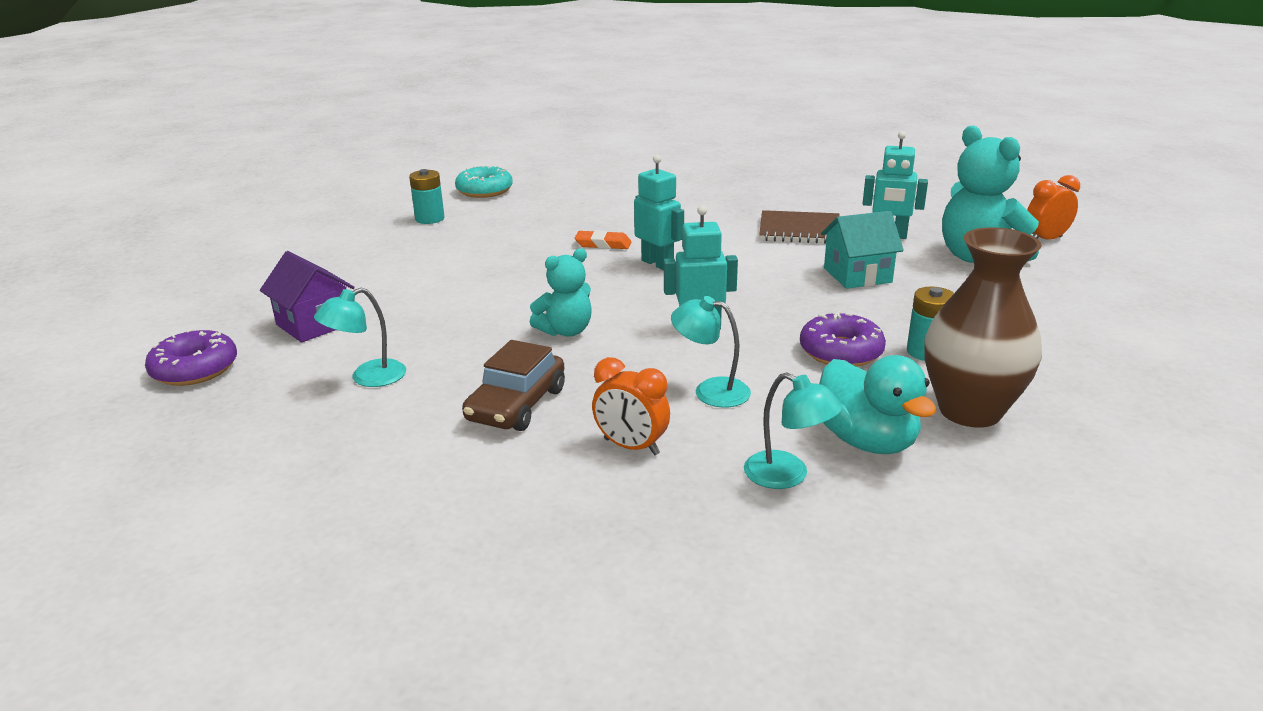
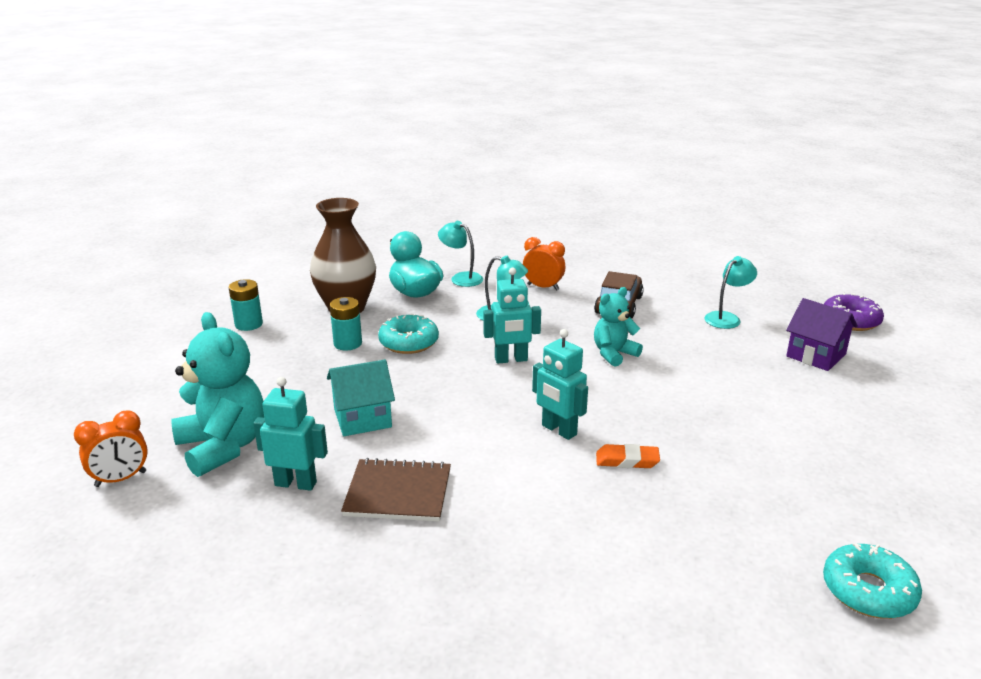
camera: 175 degrees right, 0 degrees up
(430, 219) = (875, 508): turquoise battery -> turquoise battery (249, 324)
(841, 352) = (409, 342): purple donut -> turquoise donut

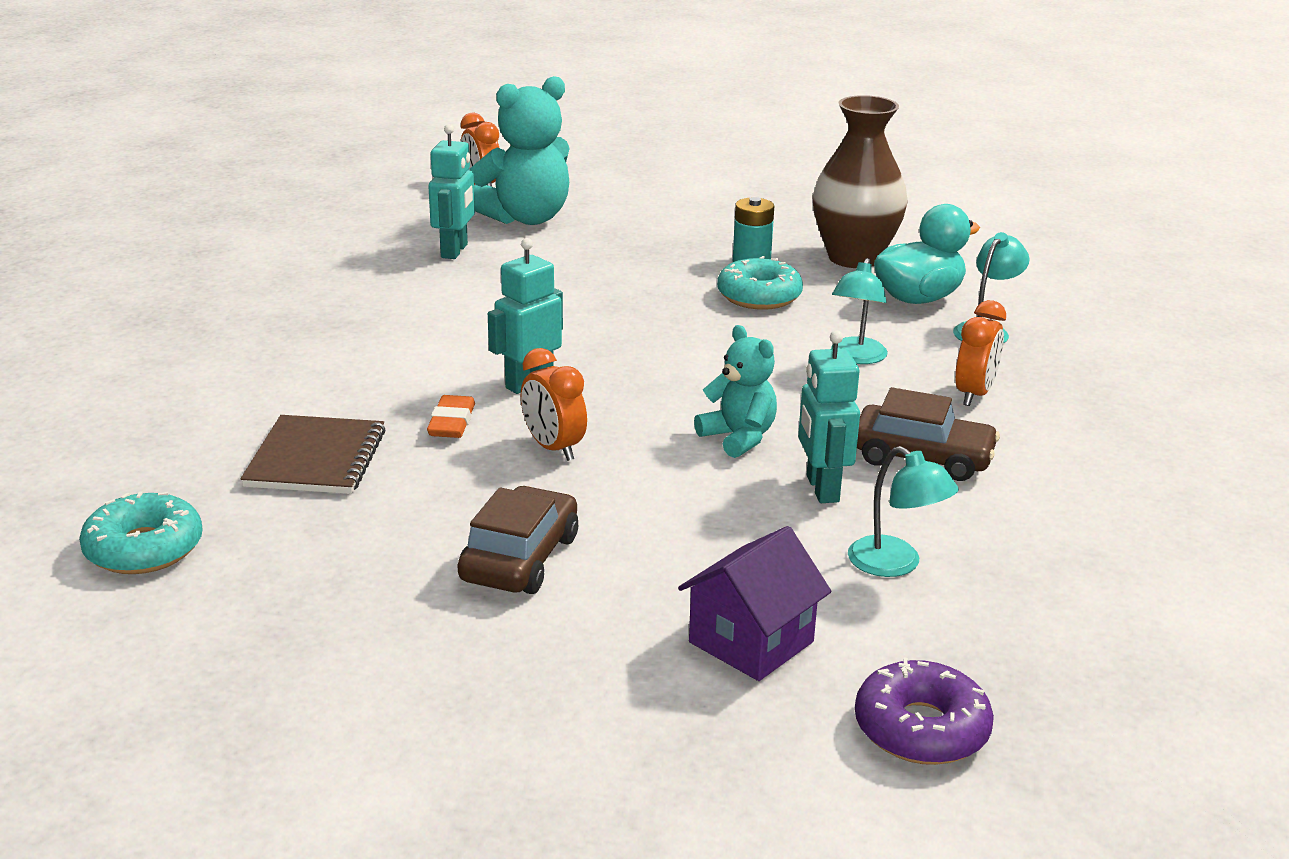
camera: 90 degrees right, 0 degrees up
(249, 324) = (795, 210): turquoise battery -> none
(362, 418) = (571, 275): turquoise house -> none
(398, 492) = (425, 295): brown notebook -> brown notebook (316, 459)
(511, 359) = (715, 360): turquoise robot -> turquoise robot (821, 489)
(649, 416) = (553, 448): none -> orange clock
(783, 423) = (519, 558): none -> brown car

